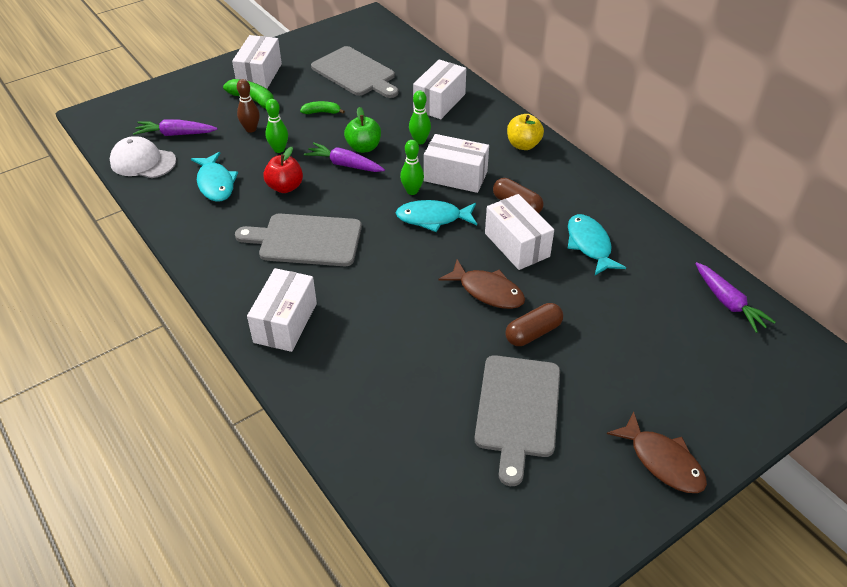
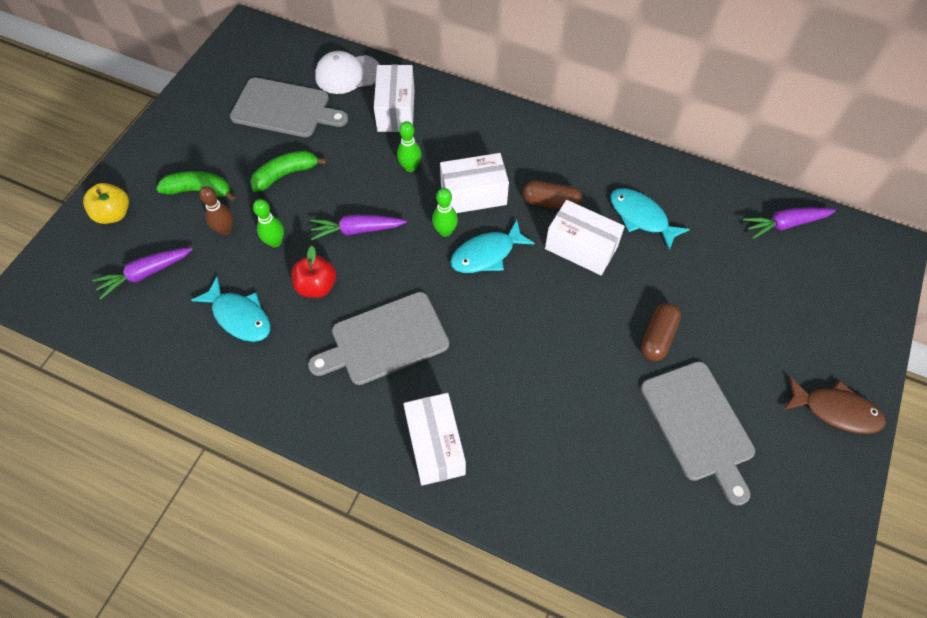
camera: 30 degrees left, 15 degrees up
(143, 162) = (136, 327): white cap -> white cap (347, 74)
(259, 75) = (181, 154): white box -> none
(322, 112) = (286, 174): green banana -> green banana, size x1.56
(363, 147) = (361, 200): green apple -> none
(487, 291) = (590, 312): brown fish -> none
(523, 145) = (510, 129): yellow apple -> yellow apple (114, 214)
(728, 303) = (785, 224): purple carrot -> purple carrot turned 135 degrees clockwise

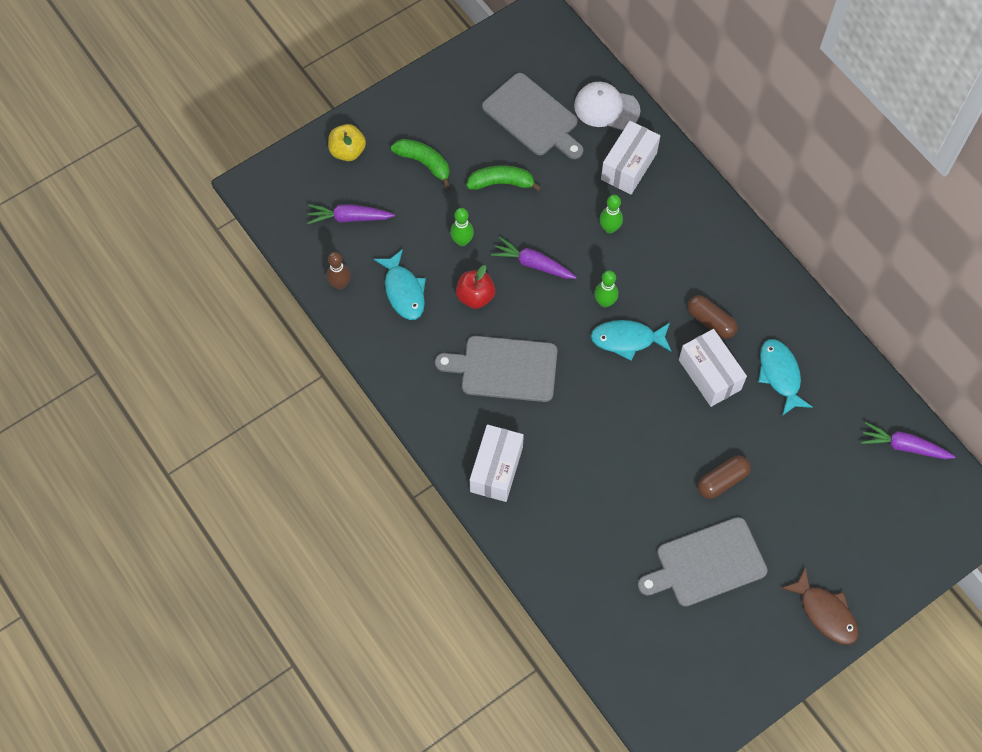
camera: 30 degrees right, 5 degrees up
(225, 230) = (428, 210): brown bowling pin -> brown bowling pin (340, 284)
(473, 195) = (648, 281): white box -> none
(698, 425) = (706, 563): grey cutting board -> grey cutting board turned 60 degrees clockwise

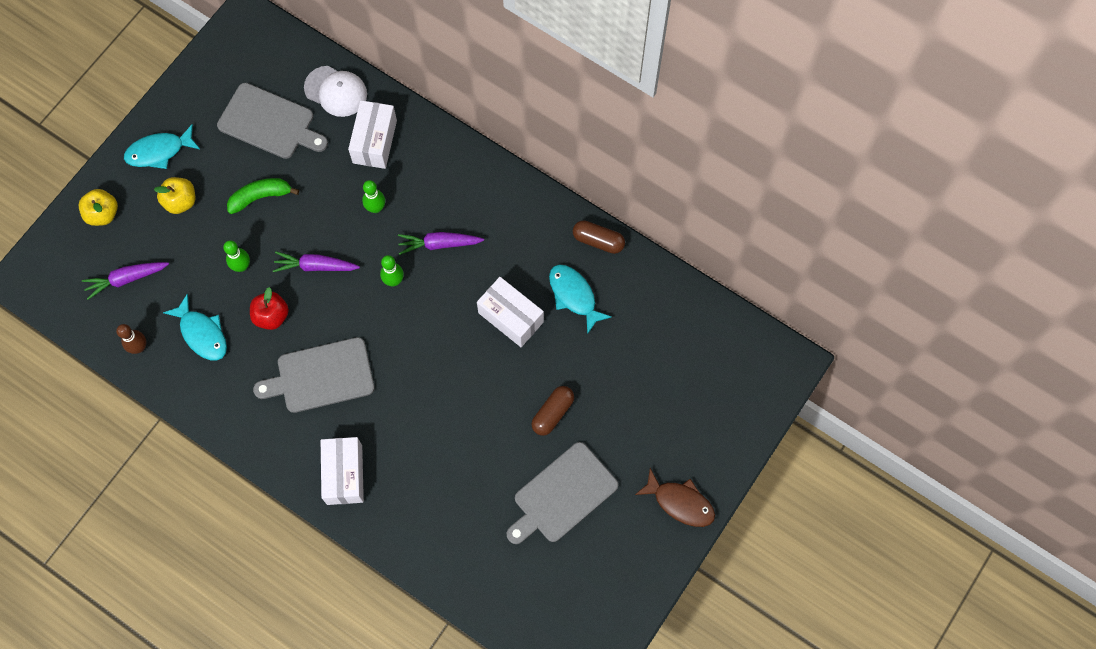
camera: 20 degrees left, 5 degrees up
(424, 163) = (180, 201): green banana -> yellow apple
(606, 108) = (336, 91): white cap -> white cap turned 150 degrees counterclockwise
(627, 339) = (425, 309): turquoise fish -> turquoise fish (159, 151)
(710, 321) = (496, 266): brown capsule -> brown capsule (598, 241)
(904, 446) = (703, 324): purple carrot -> purple carrot (439, 244)

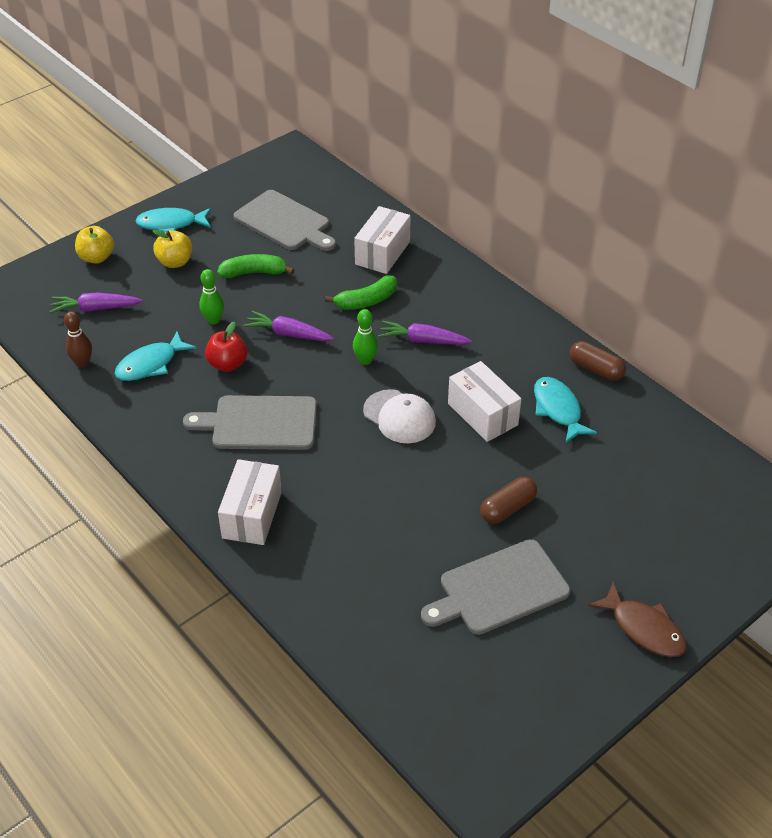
camera: 15 degrees right, 25 degrees down
(202, 333) = (151, 364): turquoise fish -> turquoise fish turned 75 degrees clockwise
(336, 91) = (357, 212): white cap -> white cap (399, 417)
(376, 208) = (366, 301): green bowling pin -> green banana

